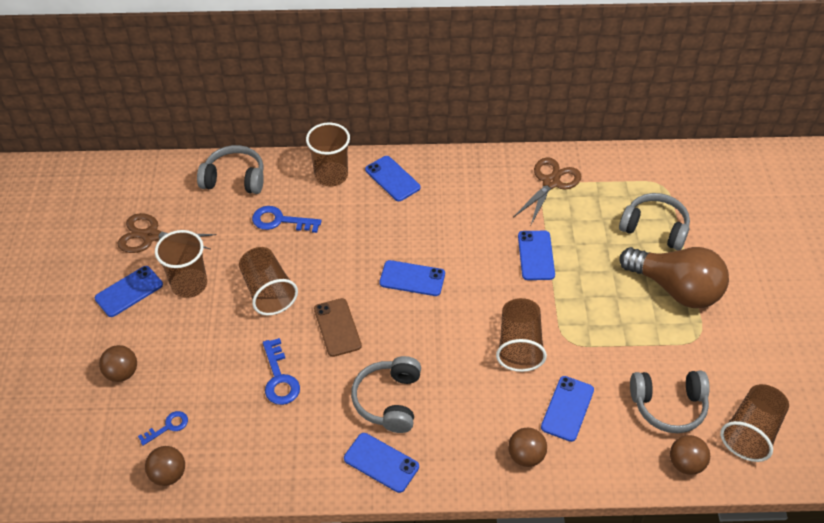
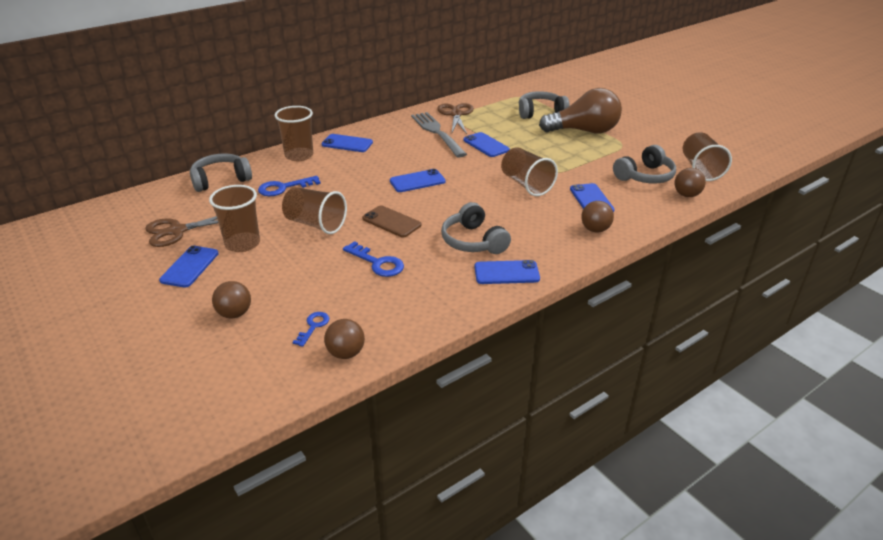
camera: 35 degrees left, 15 degrees down
(501, 206) = (437, 133): none -> grey fork

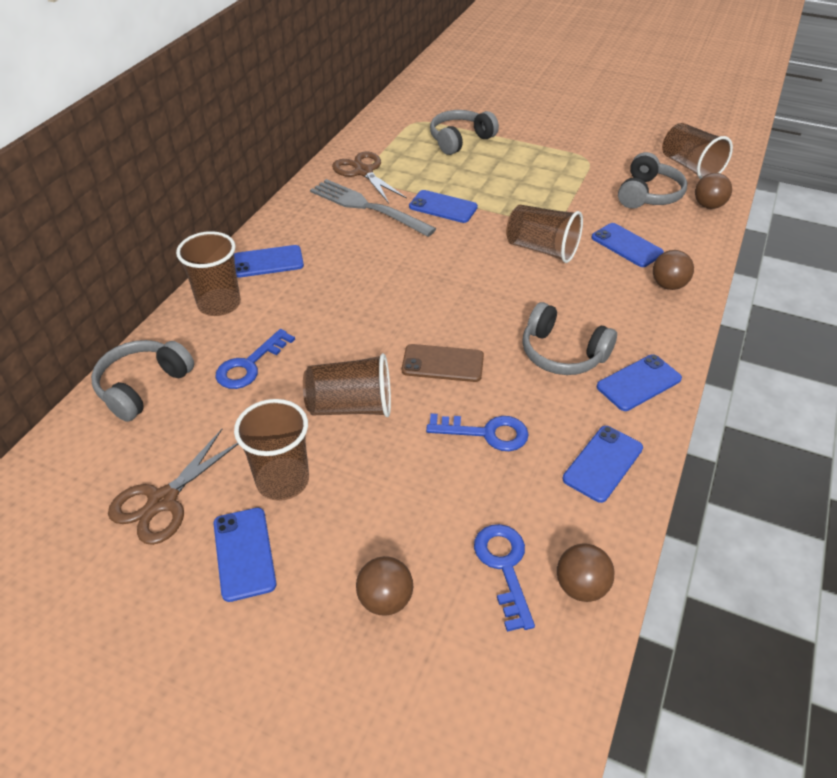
camera: 30 degrees left, 10 degrees up
(313, 326) = (504, 567): blue key -> blue key, size x1.58
(417, 181) = (414, 289): blue phone -> blue phone (602, 463)
(584, 131) = (531, 152): brown light bulb -> none

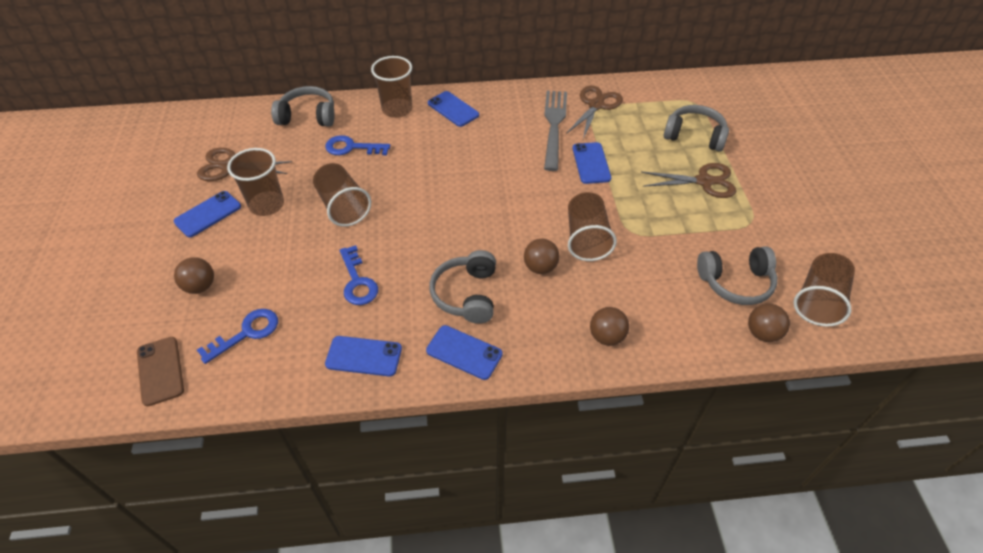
camera: 60 degrees right, 5 degrees up
(442, 363) = (411, 233): brown phone -> brown phone (160, 371)
(521, 160) = (704, 181): none -> brown scissors
(581, 586) = (247, 378): brown ball -> brown ball (540, 267)
(626, 245) = (640, 291): blue phone -> none

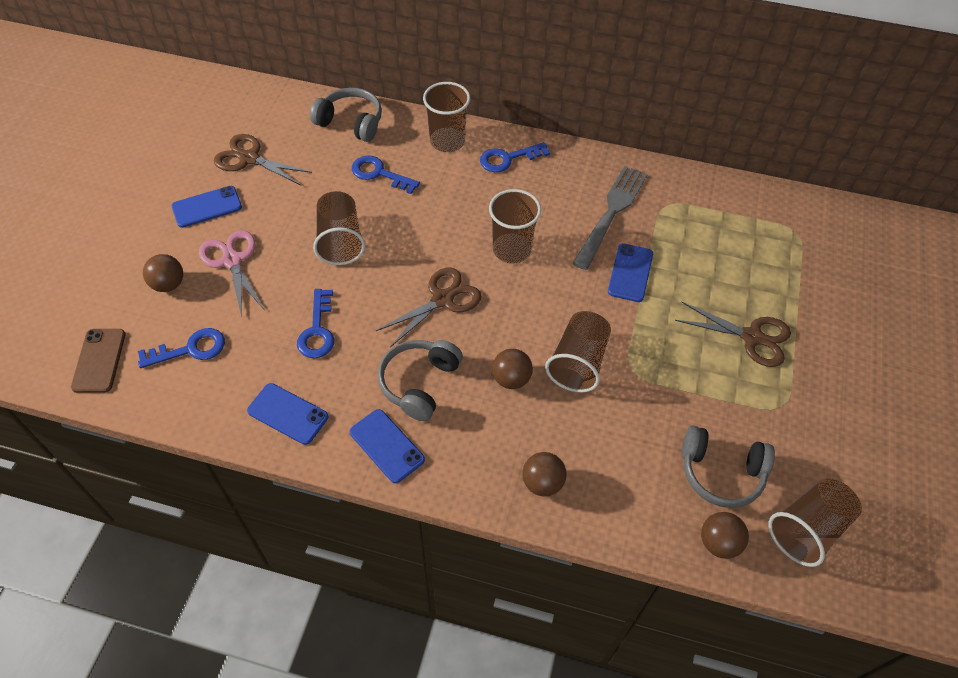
camera: 20 degrees right, 5 degrees up
(252, 250) = (232, 261): none -> pink scissors
(267, 205) = (267, 214): brown cup -> brown cup (511, 250)
(453, 109) = (508, 159): blue phone -> blue key
(596, 105) = (674, 201): brown scissors -> brown scissors (442, 299)
(694, 136) = (772, 276): grey headphones -> none

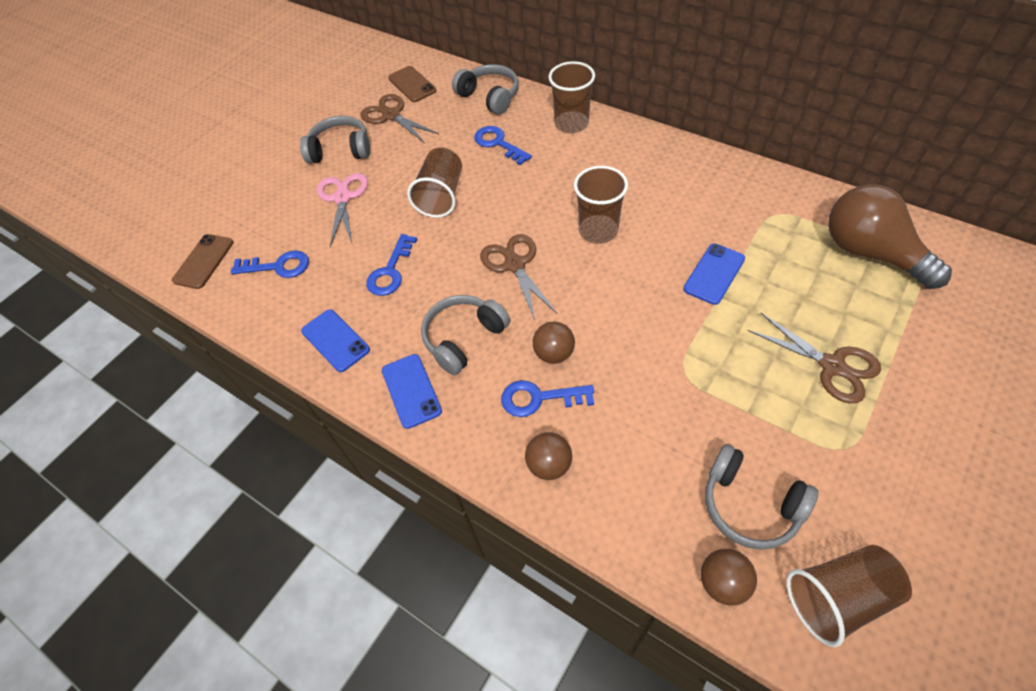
camera: 25 degrees right, 0 degrees up
(168, 284) = (283, 209): brown ball -> none
(207, 207) = (340, 150): blue phone -> grey headphones
(259, 119) = (412, 84): none -> brown phone
(442, 299) = (514, 265): brown scissors -> brown scissors turned 90 degrees counterclockwise
(508, 159) = (624, 147): blue key -> blue key (539, 398)
(578, 363) = (628, 352): brown cup -> none
(611, 213) = (712, 213): grey fork -> none
(755, 228) = (870, 253): none -> brown light bulb

